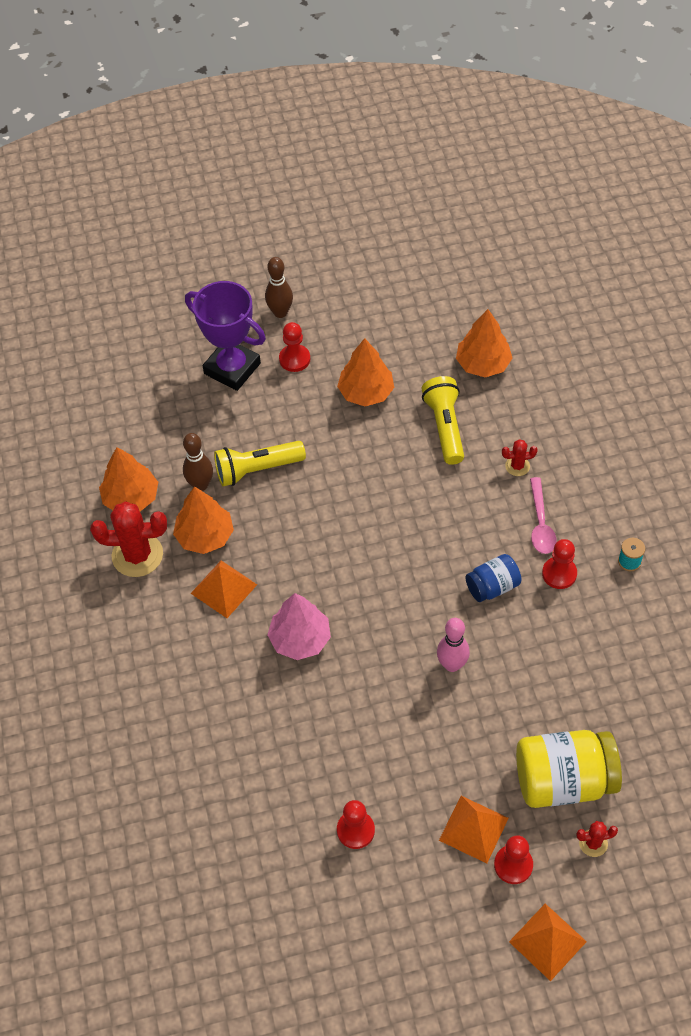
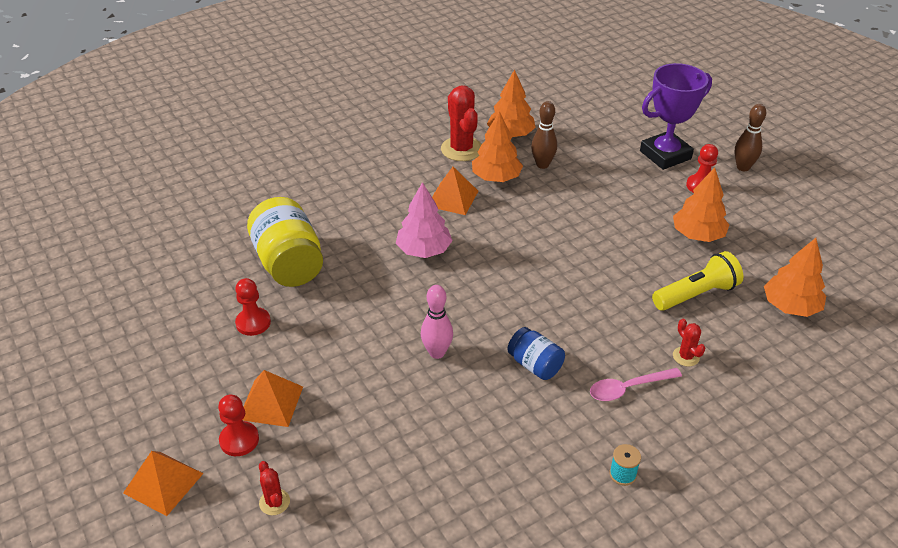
camera: 70 degrees right, 15 degrees down
(232, 368) = (665, 155): purple trophy -> purple trophy turned 45 degrees clockwise
(257, 469) = (575, 190): yellow flashlight -> none
(559, 573) = (576, 415): red pawn -> none
(563, 780) = (338, 463): yellow jar -> yellow jar (289, 263)

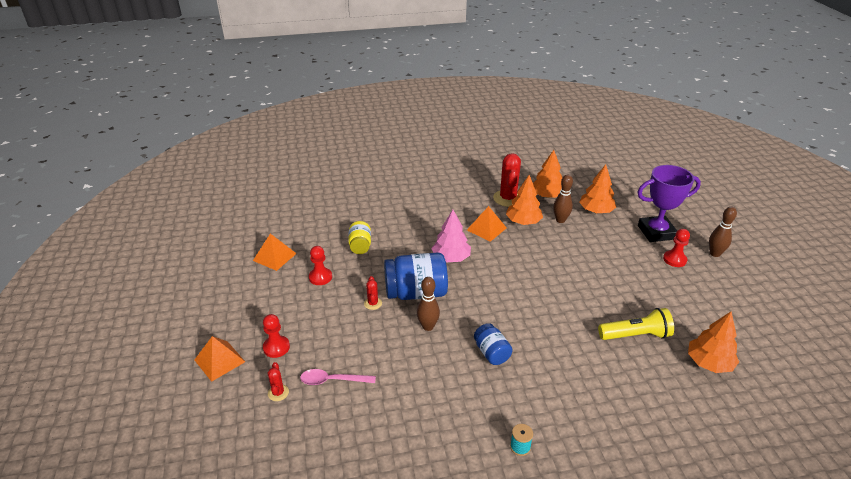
camera: 20 degrees right, 5 degrees down
(270, 402) = (306, 329): orange pyramid -> orange pyramid (274, 257)
(289, 263) = (360, 246): yellow jar -> yellow jar, size x0.55
(399, 310) = (416, 293): none -> blue jar
(437, 352) = (428, 326): pink bowling pin -> brown bowling pin
(628, 388) = (552, 387): pink spoon -> pink spoon (332, 380)
(686, 356) = (607, 377): red cactus -> red cactus (373, 303)
(697, 235) = (656, 293): orange tree -> orange tree (596, 211)

